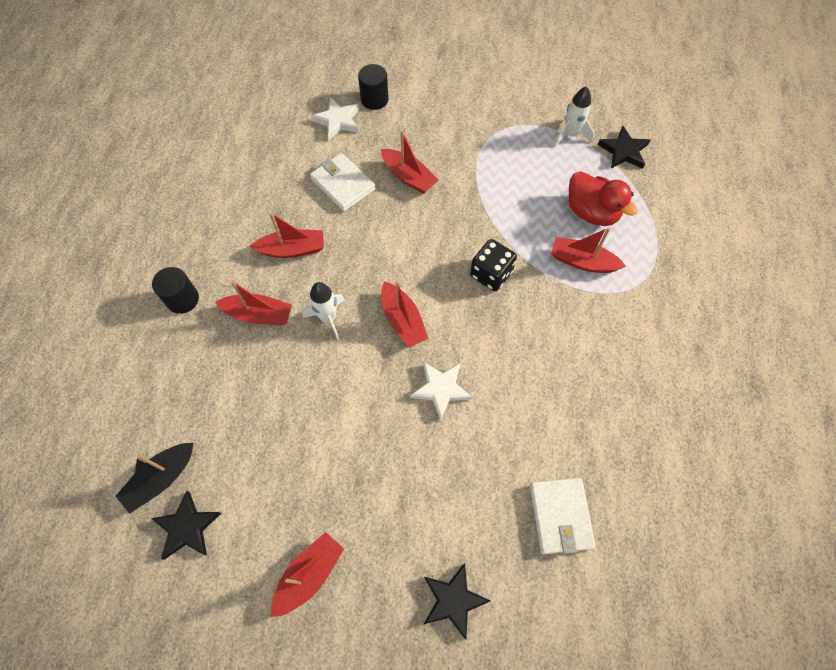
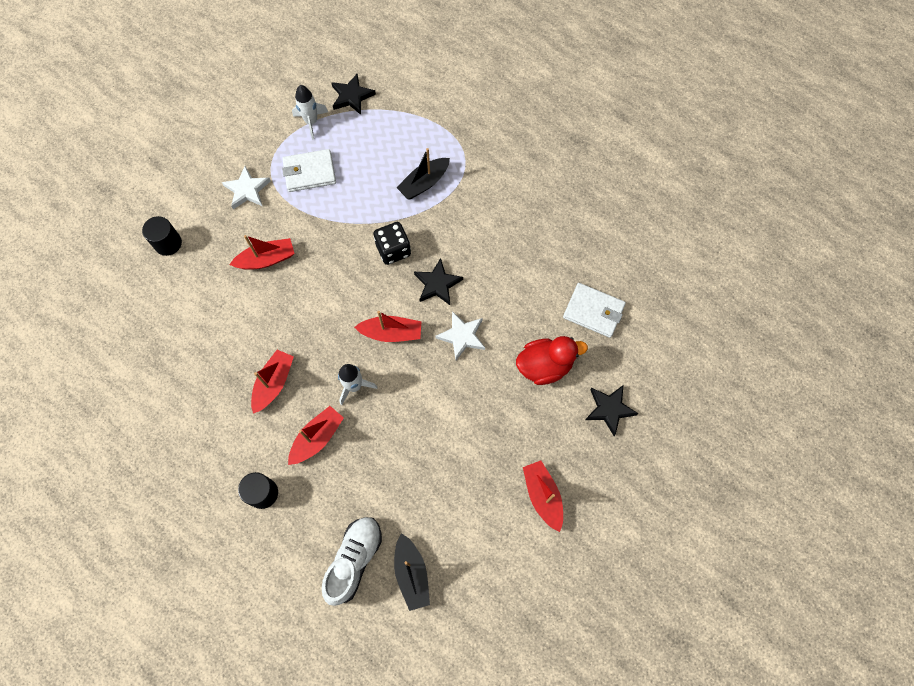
camera: 60 degrees left, 5 degrees up
(152, 415) = (354, 560): none -> white shoe
(187, 527) = (461, 569): black star -> black star (437, 284)
(338, 121) = (169, 284): white star -> white star (247, 190)
(343, 184) = (237, 313): white wallet -> white wallet (309, 172)
(582, 262) = (424, 183): red boat -> black boat
(591, 212) = (388, 151): red duck -> red duck (544, 366)

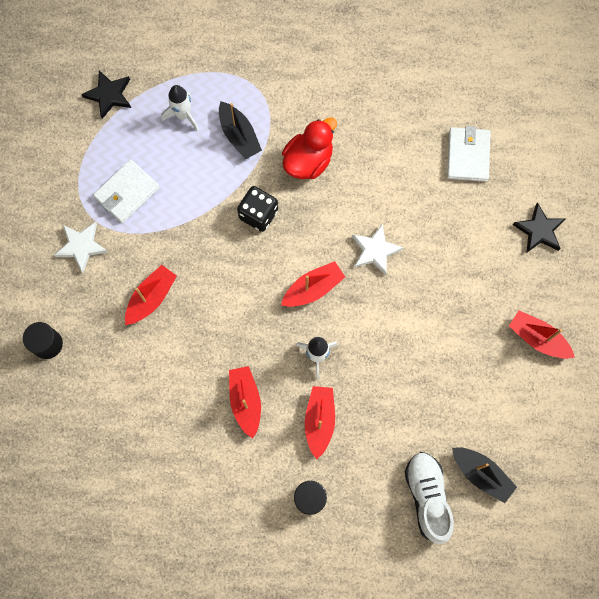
camera: 35 degrees left, 5 degrees up
(311, 122) = (90, 144): white rocket -> white rocket (183, 115)
(424, 183) = (239, 135): black boat -> black boat turned 45 degrees counterclockwise
(437, 284) = (320, 219): black star -> none
(544, 366) = (462, 230): red duck -> red duck (308, 160)
(593, 311) = (468, 156): white wallet -> white wallet turned 75 degrees counterclockwise

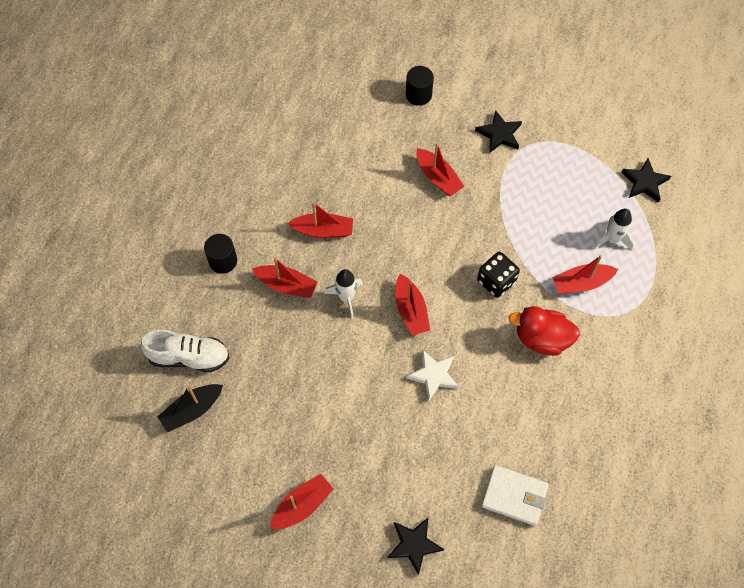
camera: 105 degrees right, 10 degrees down
(81, 246) = (499, 134): white star -> black star
(127, 192) = (543, 178): white wallet -> none
(239, 135) = (581, 283): black boat -> red boat
(308, 160) = (542, 338): red duck -> red duck turned 135 degrees clockwise

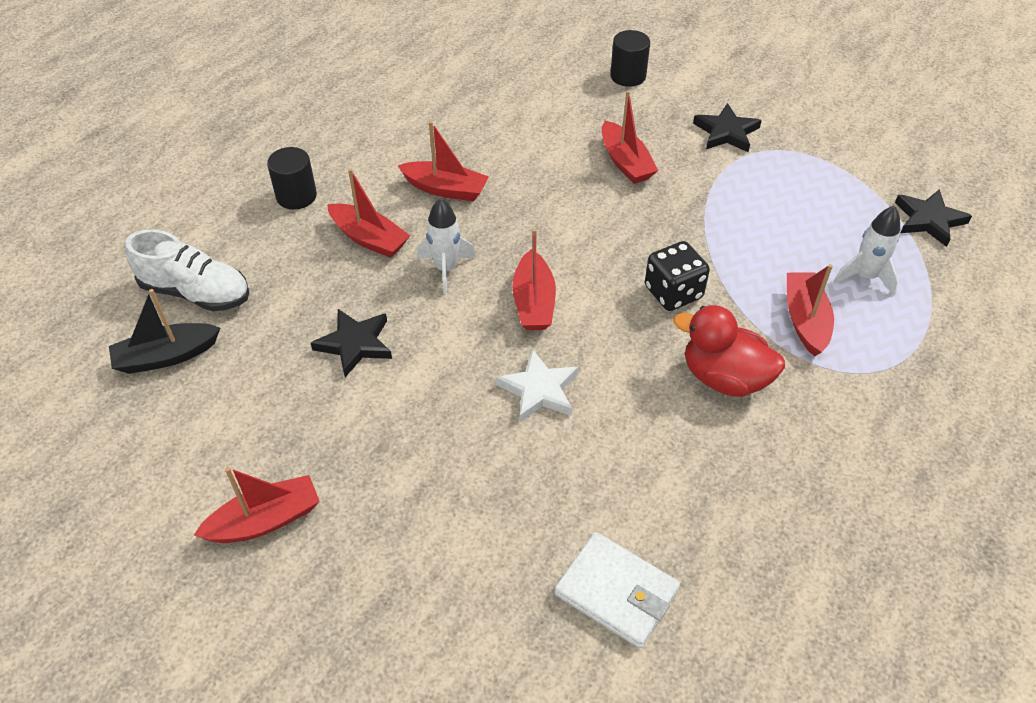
camera: 15 degrees right, 15 degrees down
(414, 545) = (420, 626): black star -> black star (355, 344)
(581, 283) = (805, 320): red boat -> red boat turned 90 degrees clockwise

